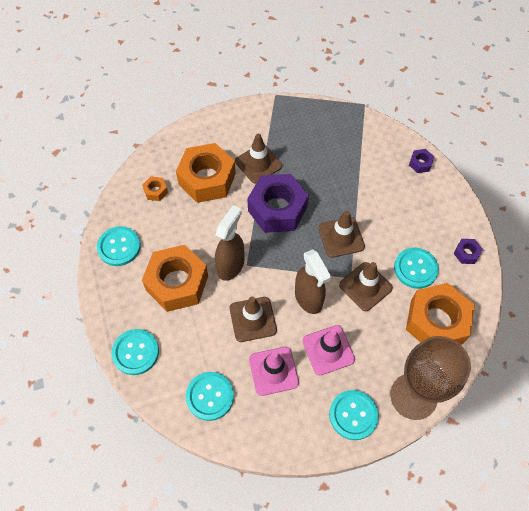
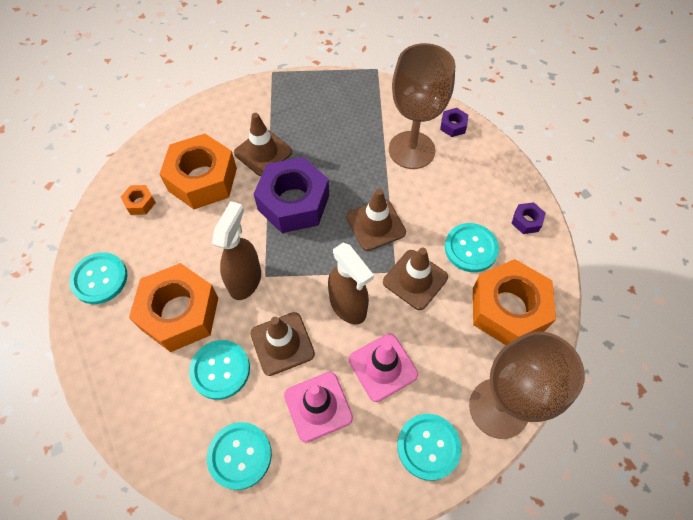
camera: 10 degrees left, 0 degrees up
(135, 352) = (134, 413): turquoise button -> turquoise button (220, 370)
(381, 179) = (411, 150): none -> brown goblet

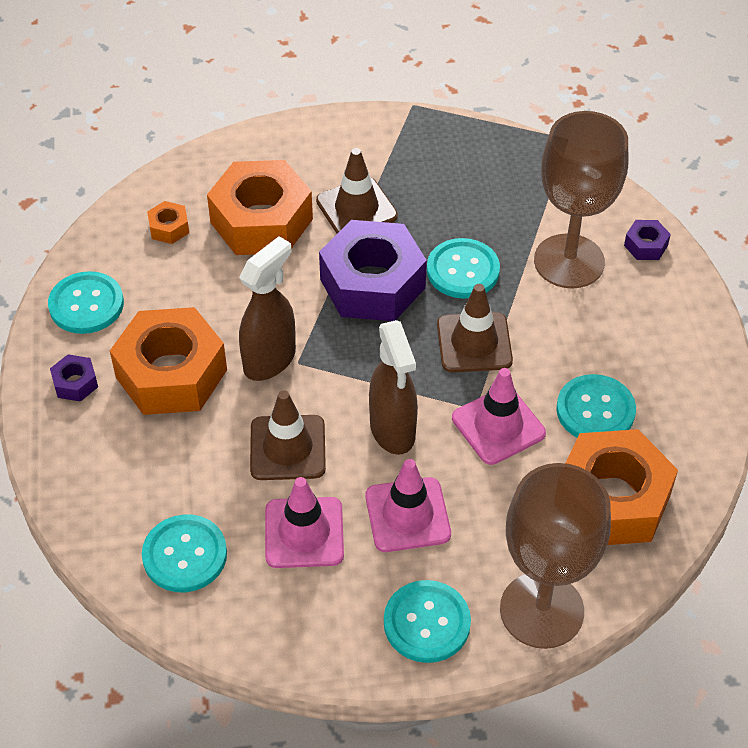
camera: 20 degrees right, 10 degrees down
(220, 370) = (197, 454): turquoise button -> turquoise button (463, 270)
(415, 279) = (498, 426): brown traffic cone -> pink traffic cone
(526, 221) = (694, 399): purple nut -> purple nut (75, 383)

